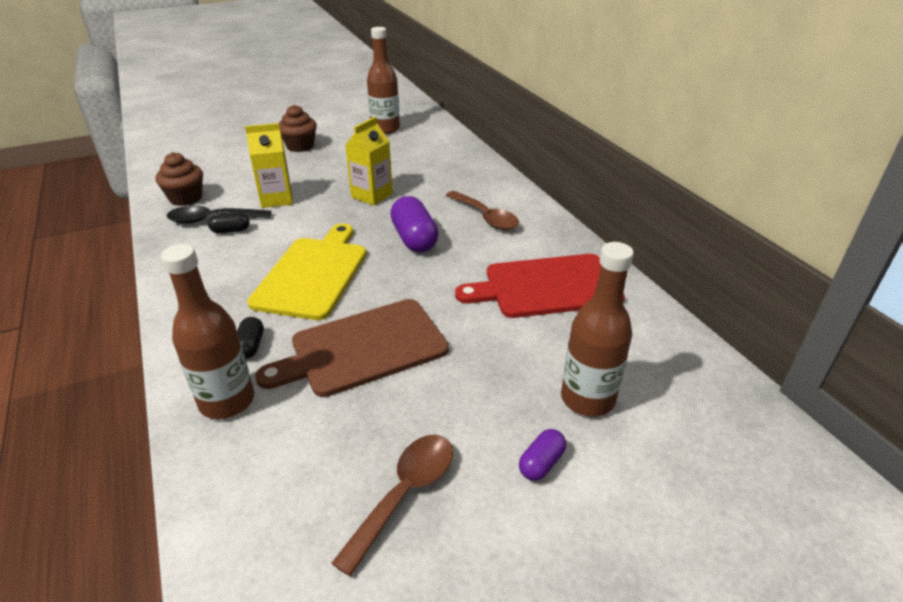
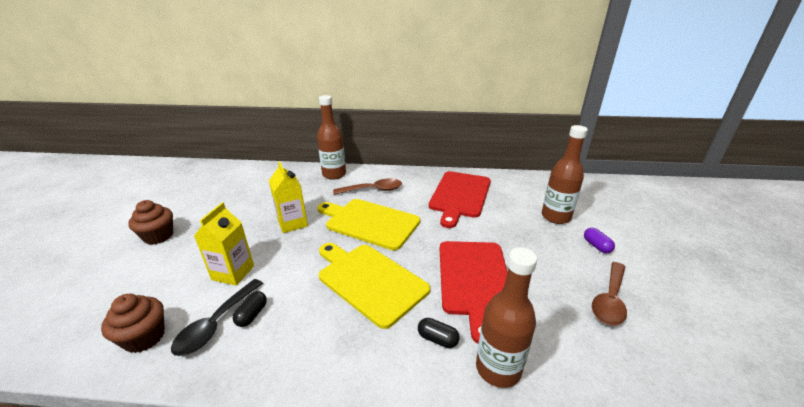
camera: 60 degrees left, 5 degrees down
(363, 348) = (474, 280): brown cutting board -> red cutting board
(385, 129) = (202, 188): brown bottle -> brown bottle (334, 174)
(405, 493) = (610, 300): brown spoon -> brown spoon turned 120 degrees counterclockwise
(414, 239) = (369, 222): purple capsule -> yellow cutting board

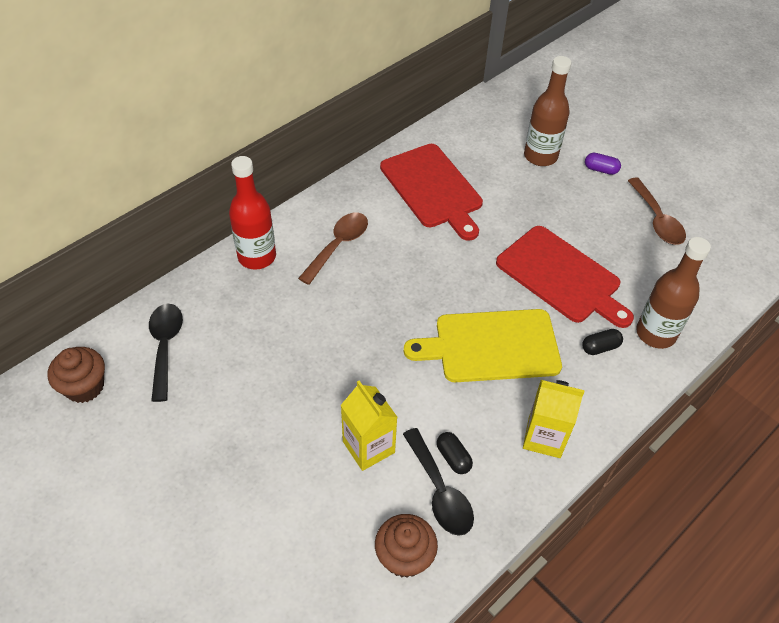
camera: 50 degrees left, 20 degrees up
(158, 236) = (208, 494): brown cupcake -> brown cupcake (84, 386)
(249, 181) = (165, 346): none -> black spoon
(292, 223) = (327, 353): yellow carton -> yellow carton (544, 437)
(334, 174) = (257, 257): brown bottle -> red bottle
(369, 222) = (400, 289): yellow cutting board -> none

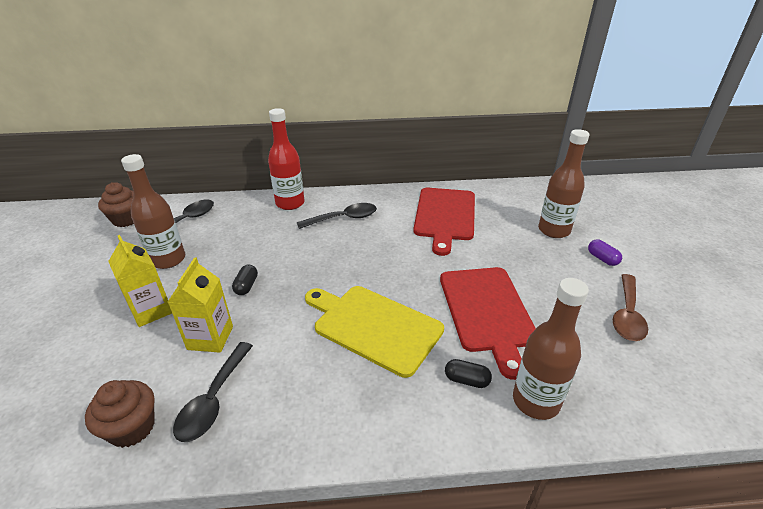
camera: 40 degrees right, 15 degrees down
(213, 402) = (168, 260): none -> brown bottle
(338, 245) = (343, 218): brown spoon -> black spoon
(453, 458) = (252, 383): black capsule -> black capsule (246, 286)
(544, 437) = (338, 417): yellow carton -> yellow carton (151, 310)

